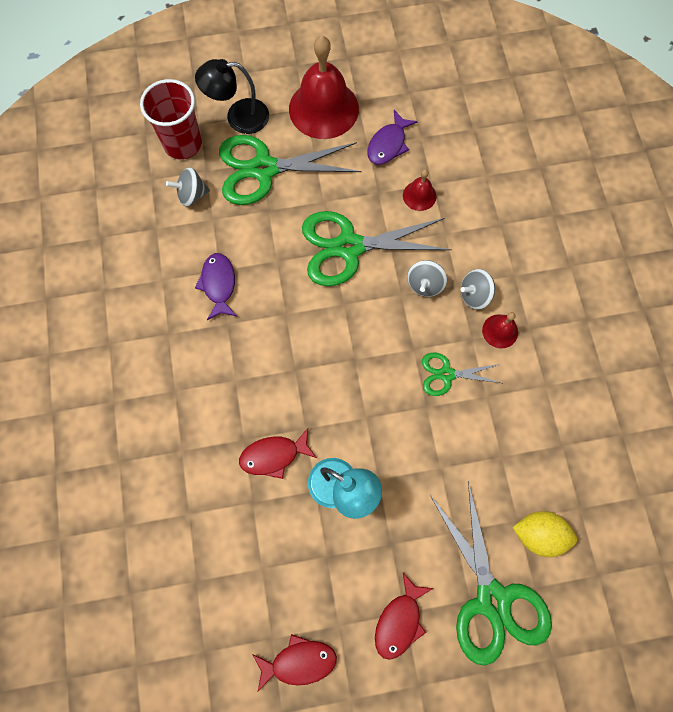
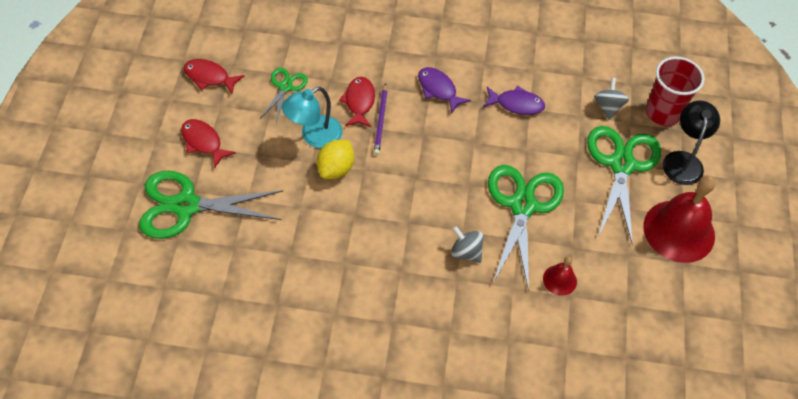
camera: 105 degrees right, 15 degrees down
(293, 421) = (381, 121): none -> purple pencil
(299, 661) = (209, 77): red fish -> red fish turned 105 degrees clockwise
(388, 144) = (624, 273): purple fish -> purple fish (438, 89)
(446, 374) = (376, 239): green scissors -> green scissors (285, 87)
(474, 295) = (441, 289): grey spinning top -> none
(500, 331) = (399, 296): red bell -> none
(539, 534) = (216, 257): yellow lemon -> yellow lemon (336, 169)

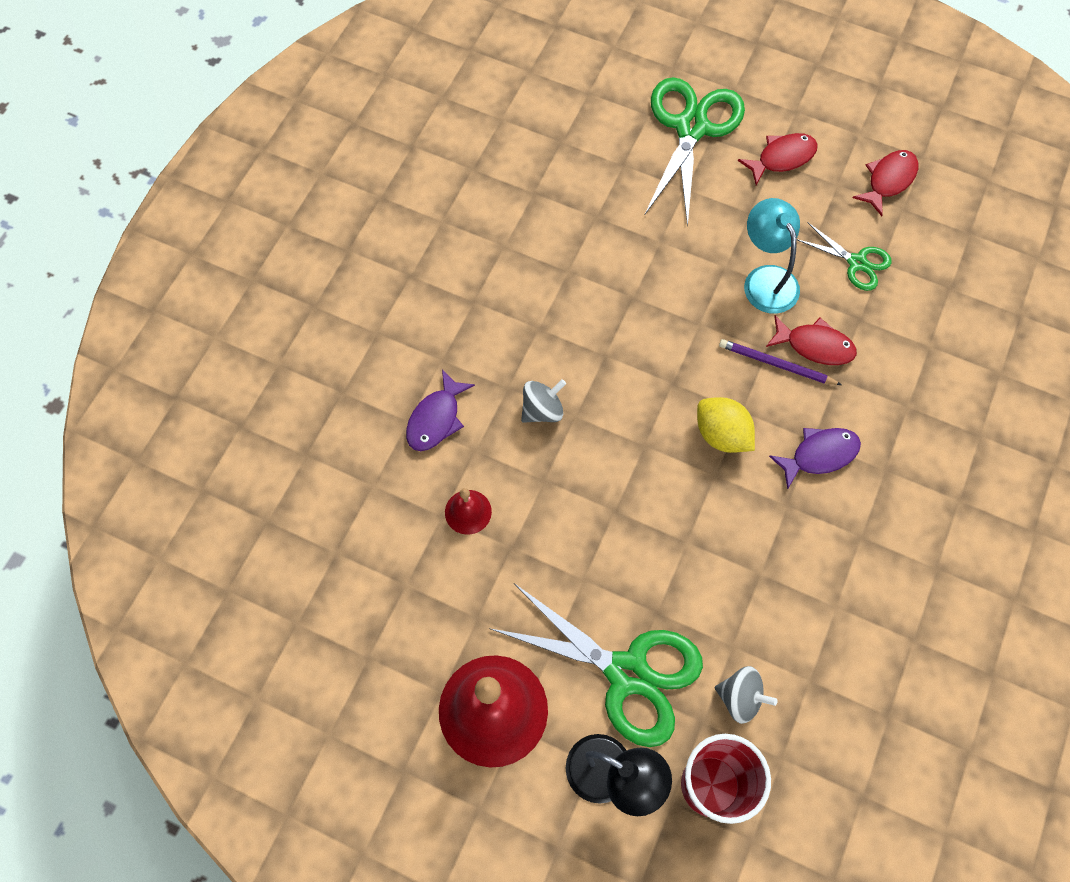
camera: 110 degrees right, 10 degrees up
(336, 169) = (708, 292): yellow lemon -> yellow lemon (721, 434)
(516, 104) = (771, 557): purple fish -> purple fish (436, 419)
(522, 206) = (593, 504): green scissors -> none

